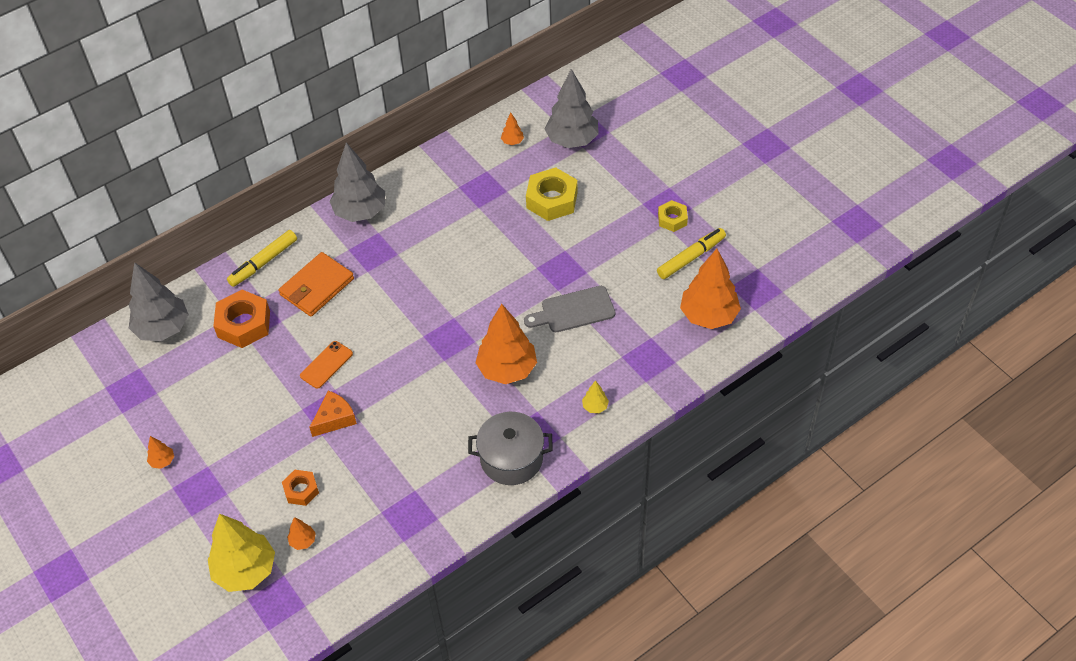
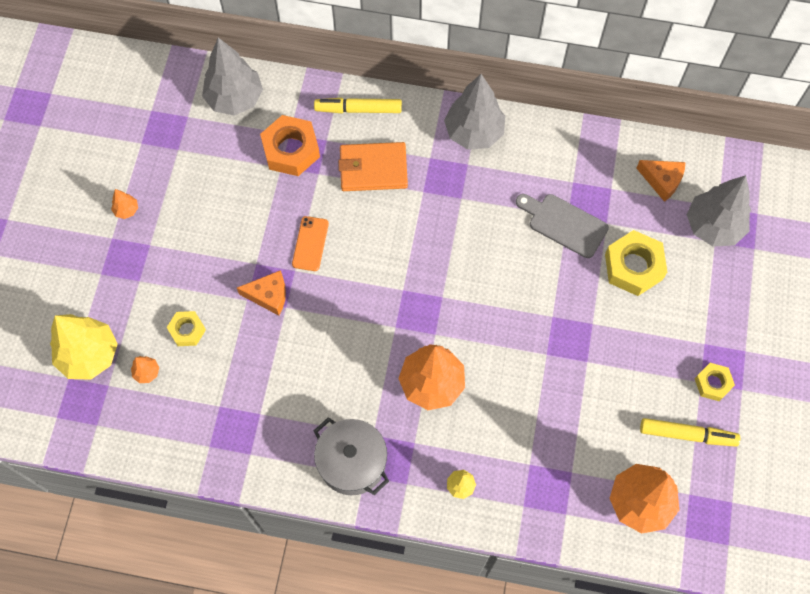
camera: 45 degrees right, 15 degrees up
(301, 490) = (187, 330): orange nut -> yellow nut
(326, 365) = (310, 243): orange phone -> orange phone turned 75 degrees counterclockwise
(512, 141) = (662, 181): orange tree -> orange cheese
(574, 310) = (538, 385): grey cutting board -> grey cutting board (564, 224)

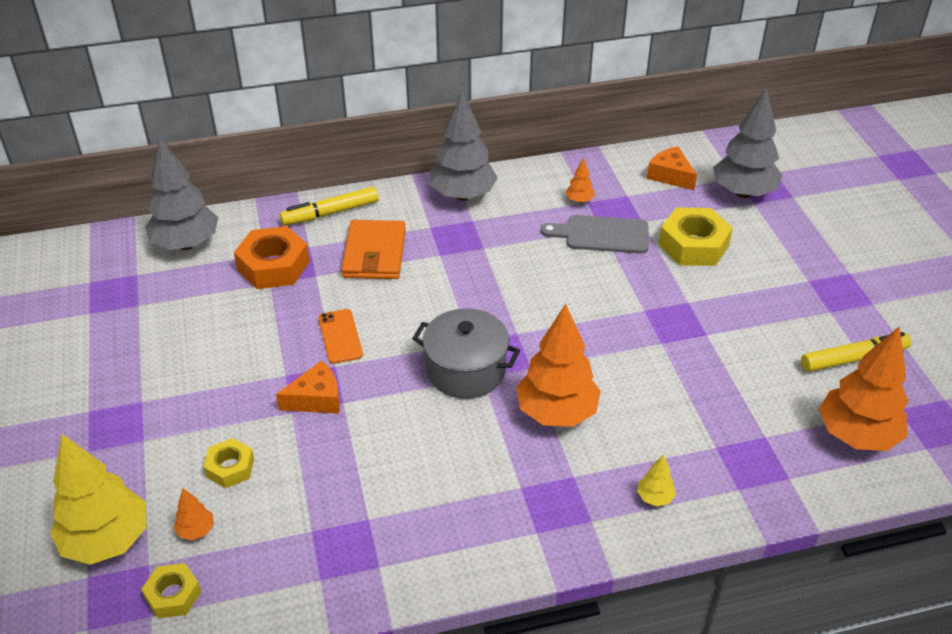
camera: 25 degrees left, 25 degrees down
(126, 210) = (97, 378): orange tree -> orange tree (579, 200)
(352, 462) = (513, 525): grey pot -> grey pot (466, 370)
(373, 169) = (374, 253): orange wallet -> orange wallet turned 60 degrees counterclockwise
(662, 181) = (670, 175): orange cheese -> orange cheese turned 135 degrees counterclockwise
(713, 383) = (842, 308): yellow nut -> yellow nut (173, 595)

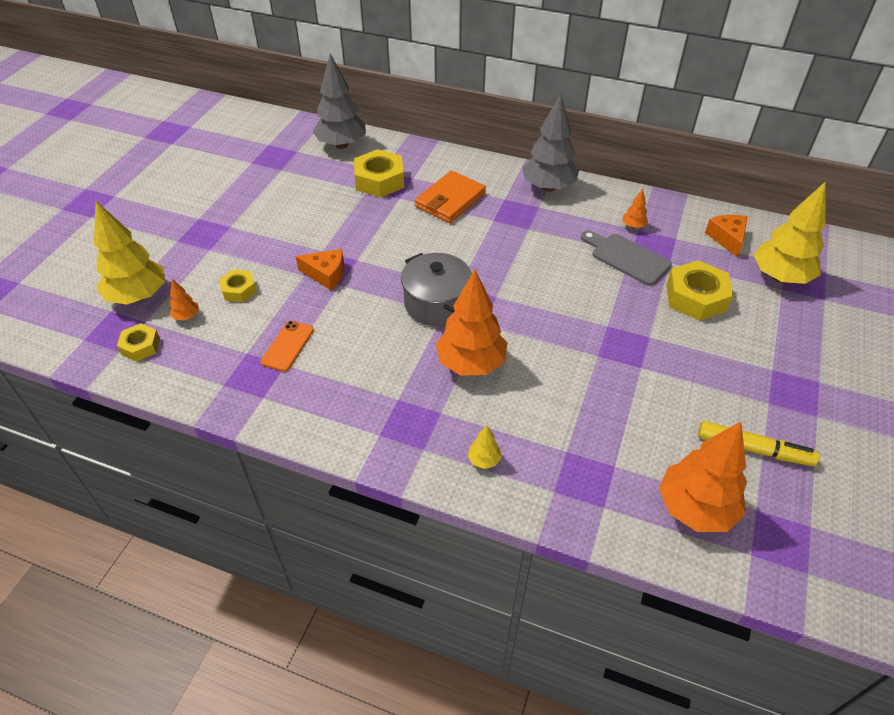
camera: 35 degrees right, 5 degrees up
(273, 266) = (379, 180): orange nut -> yellow nut
(330, 213) = (447, 162): yellow marker -> none
(340, 336) = (377, 243): orange phone -> orange phone (287, 346)
(743, 193) = (780, 277): grey tree -> yellow tree

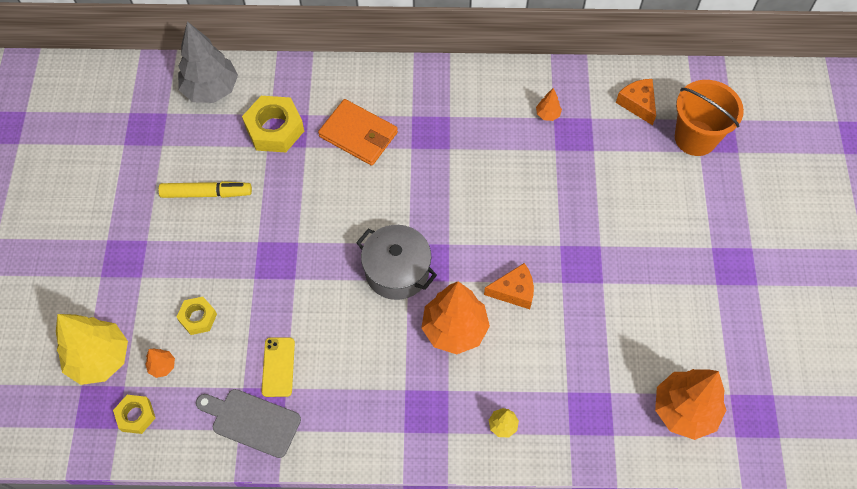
camera: 20 degrees left, 15 degrees up
(287, 346) = (278, 367): orange phone -> yellow phone
(326, 274) = (275, 270): orange cheese -> orange cheese (514, 291)
(450, 200) = (358, 134): orange wallet -> orange wallet turned 75 degrees counterclockwise
(548, 187) = (450, 86): grey tree -> none
(627, 258) = (553, 157): grey cutting board -> grey cutting board (252, 421)
(696, 297) = (628, 186): yellow nut -> none
(753, 449) = (715, 337): yellow marker -> yellow marker (206, 193)
(780, 277) = (695, 138): yellow tree -> orange bucket

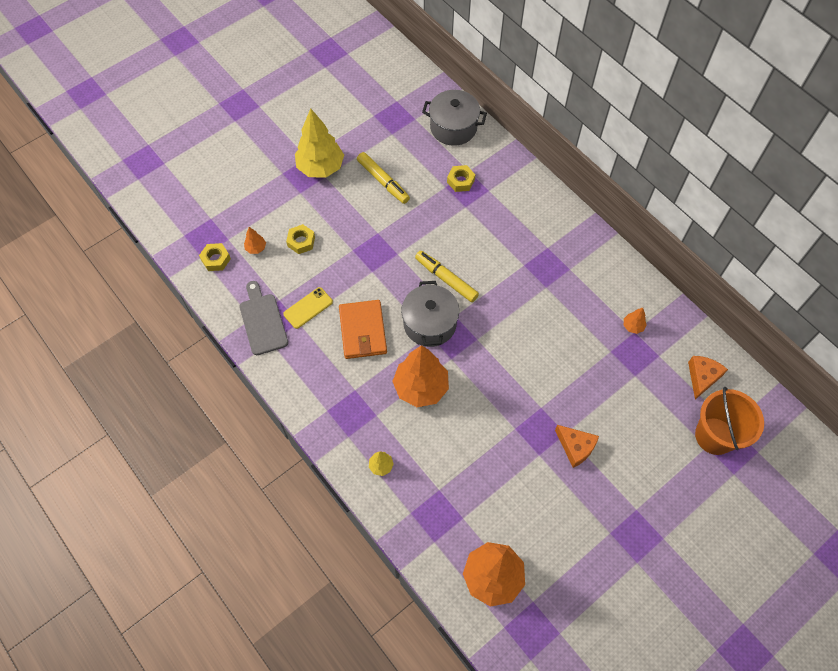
camera: 50 degrees right, 0 degrees up
(100, 359) = (233, 214): yellow tree -> yellow tree (320, 167)
(211, 89) = (453, 127): grey tree -> grey pot
(274, 129) = (460, 181): yellow nut -> yellow nut, size x0.58
(358, 134) = (503, 228): orange wallet -> orange wallet (363, 331)
(364, 221) = (446, 279): none -> yellow marker
(514, 291) = (480, 403): orange cheese -> orange cheese (575, 447)

